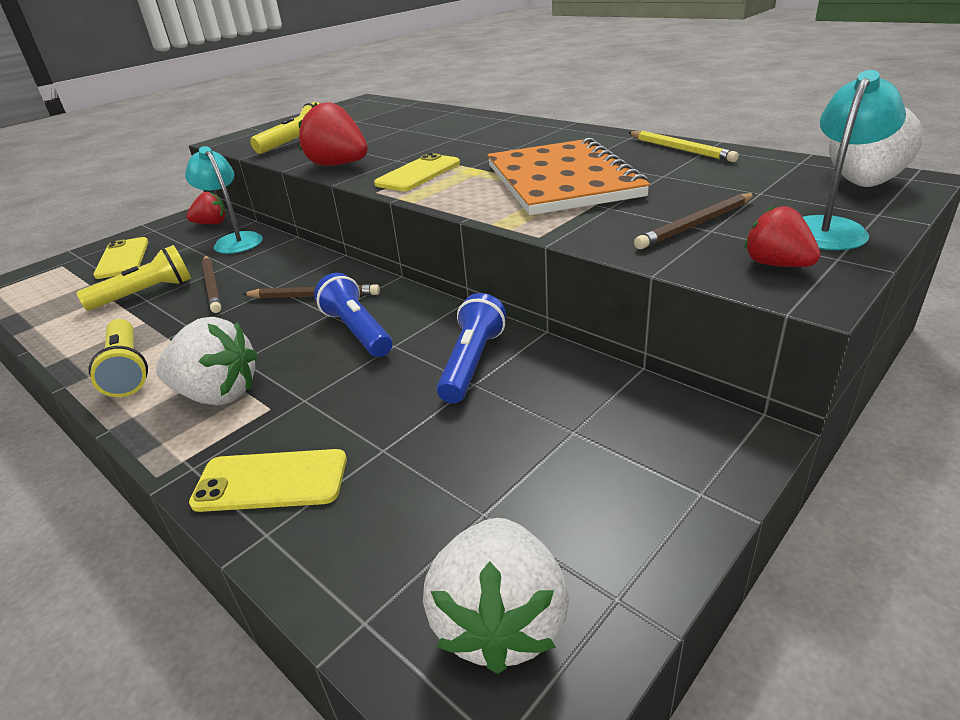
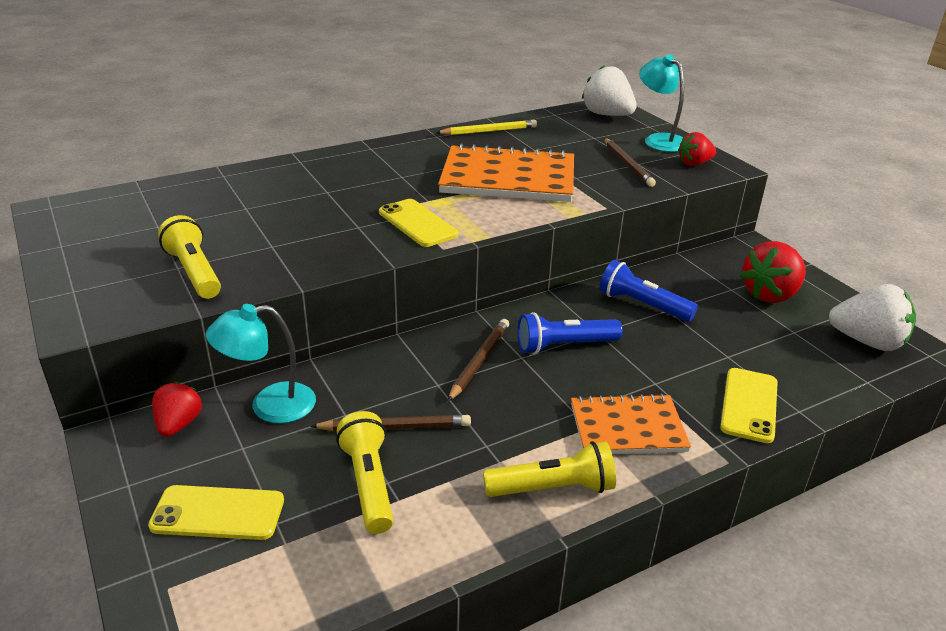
camera: 75 degrees left, 0 degrees up
(217, 394) = (627, 427): white strawberry -> orange notebook
(339, 165) = (332, 256): red strawberry -> red strawberry (770, 294)

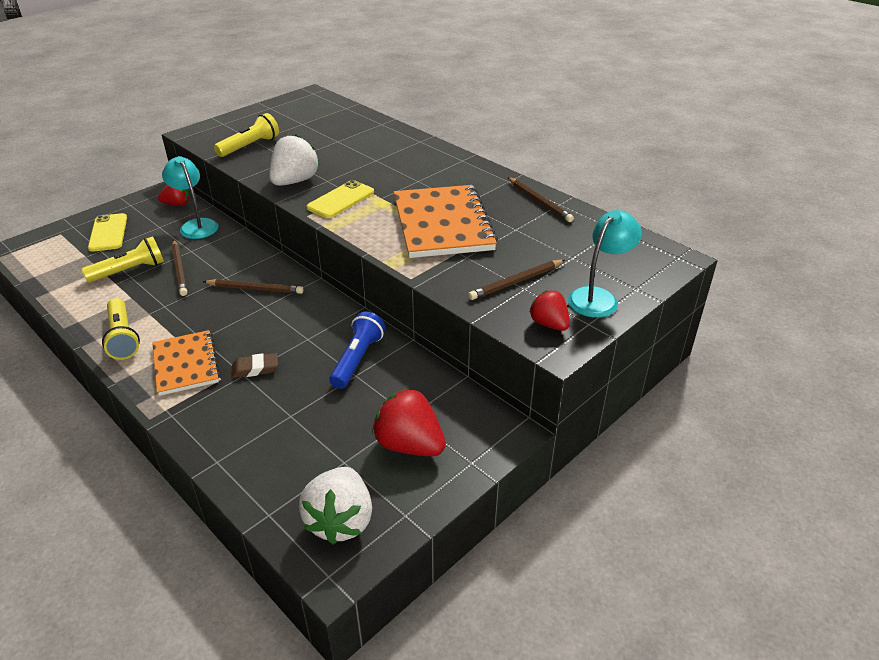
camera: 75 degrees right, 5 degrees up
(489, 131) = (539, 201): yellow pencil -> brown pencil
(564, 346) = (283, 324): blue flashlight -> none
(607, 115) = (643, 259): white strawberry -> white strawberry (294, 181)
(646, 373) = (255, 368): none -> brown eraser
(749, 405) = (220, 429): yellow phone -> none

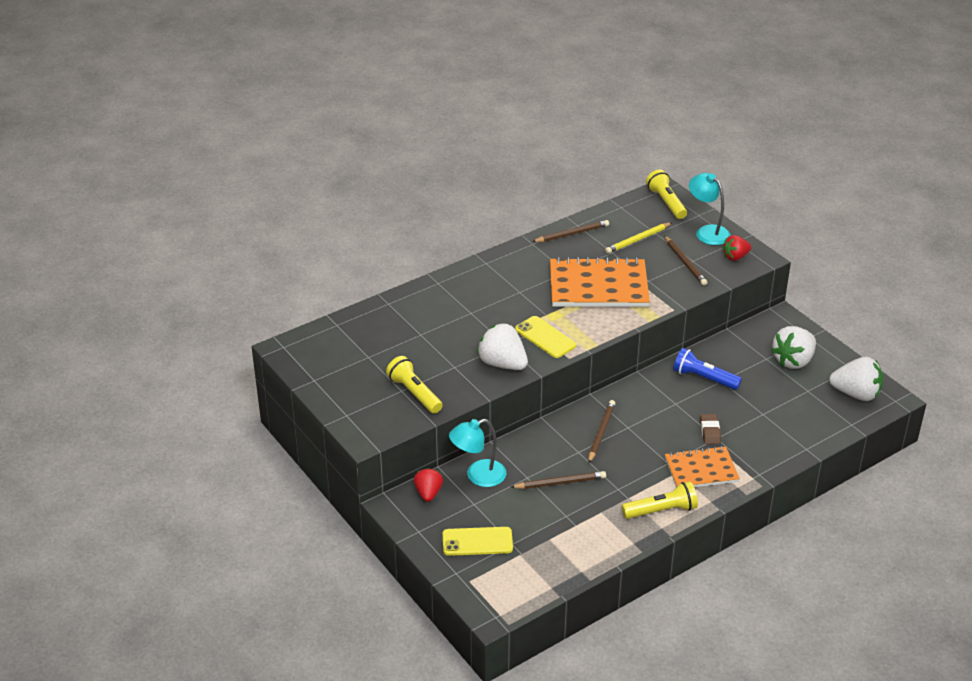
camera: 80 degrees left, 0 degrees up
(129, 271) = (555, 517): yellow flashlight -> yellow flashlight (666, 202)
(409, 445) = (793, 361): red strawberry -> white strawberry
(550, 244) = (638, 240): none -> yellow pencil

